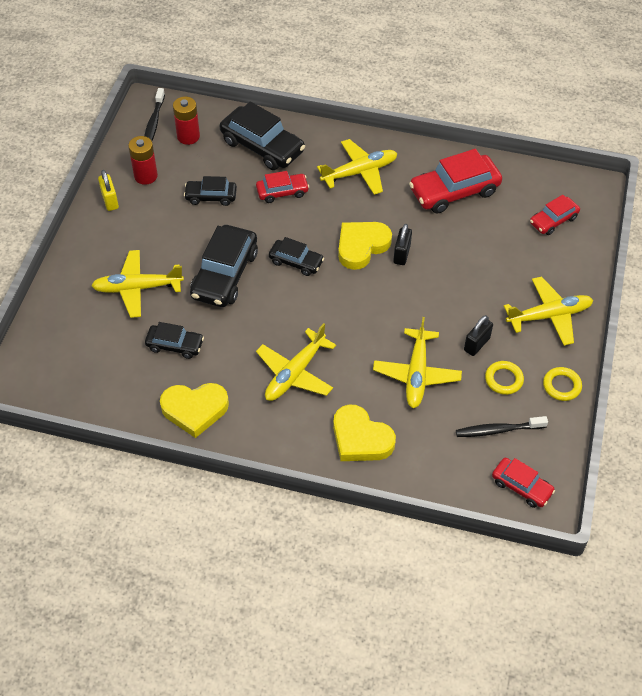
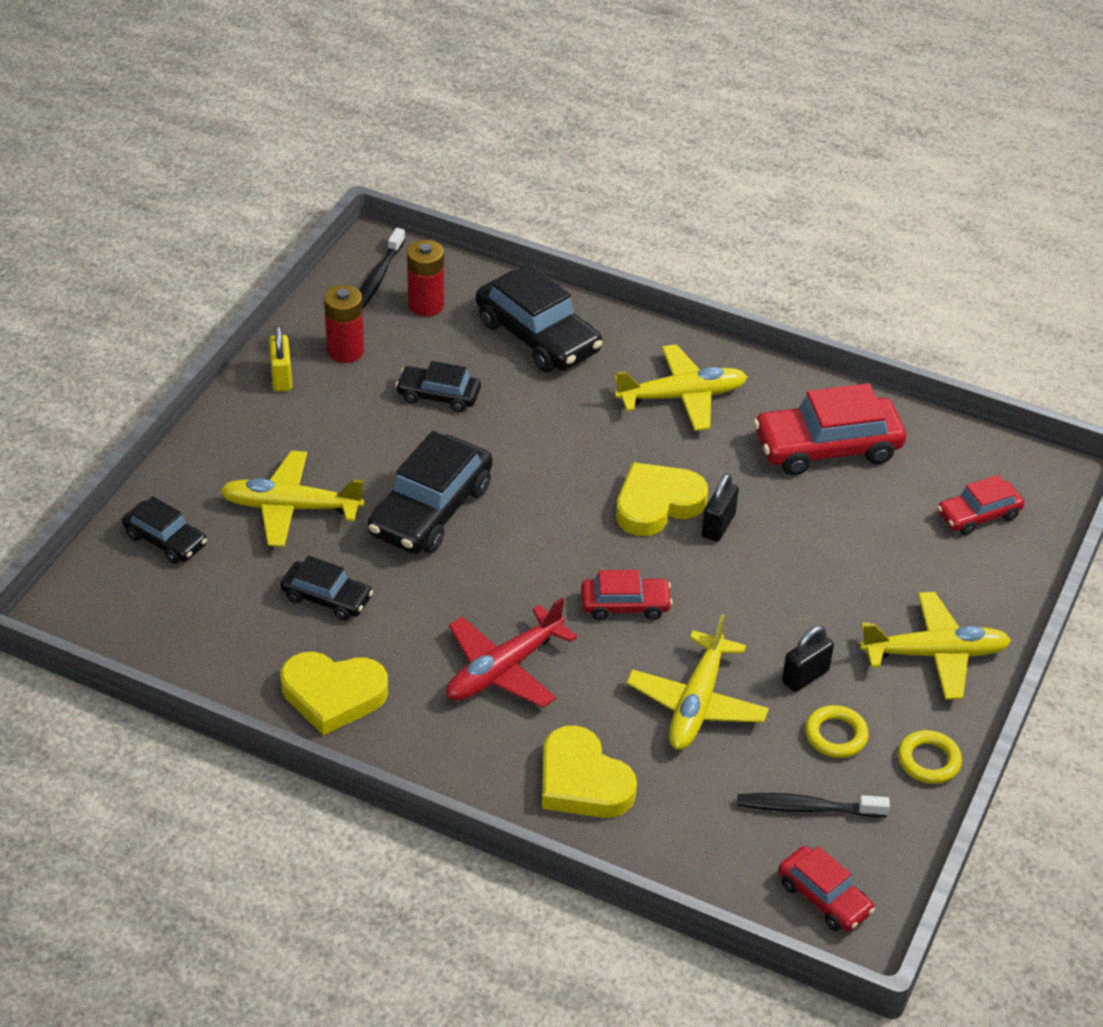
camera: 10 degrees right, 10 degrees down
(282, 192) = (552, 406): red car -> red car (625, 605)
(295, 373) = (503, 669): yellow plane -> red plane
(296, 262) = (547, 510): black car -> black car (165, 540)

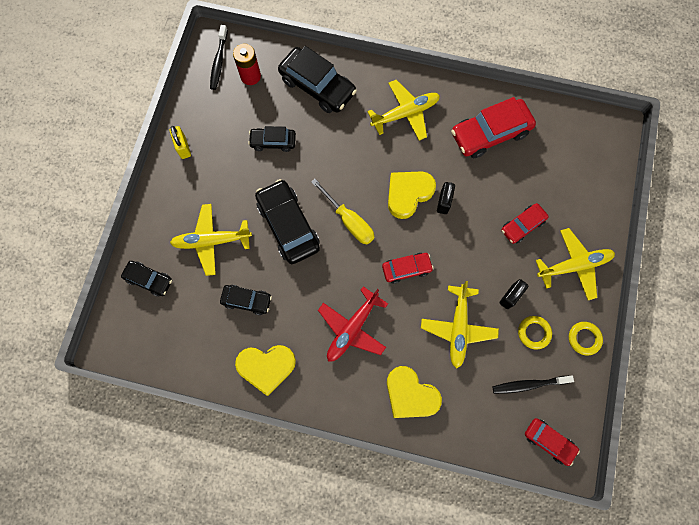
camera: 10 degrees left, 30 degrees up
(345, 351) = (214, 120): red battery -> none
(431, 510) = (288, 225): black car -> black car turned 135 degrees clockwise
(541, 522) = (349, 221): none -> yellow screwdriver
(978, 515) = (578, 164): red car -> red car (522, 225)

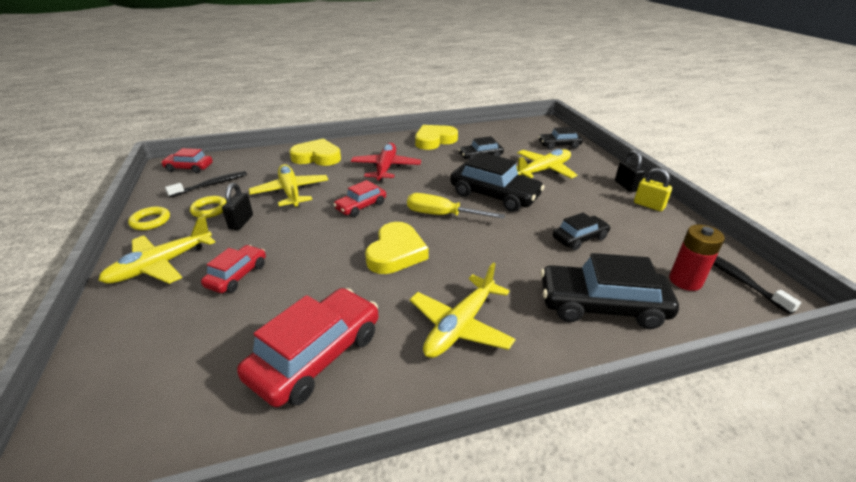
camera: 150 degrees right, 40 degrees down
(444, 202) = (349, 261): black padlock -> black padlock (626, 186)

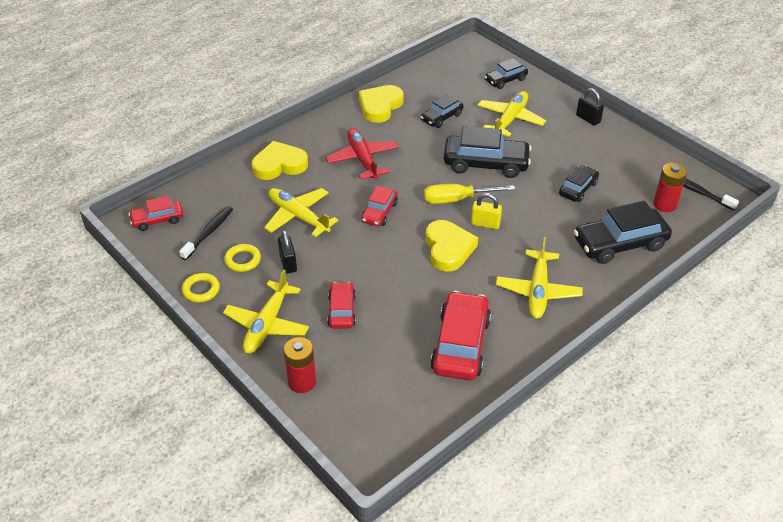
camera: 25 degrees left, 10 degrees up
(117, 331) = (302, 382): none -> red battery
(648, 205) = (614, 137): yellow padlock -> yellow padlock (485, 224)

